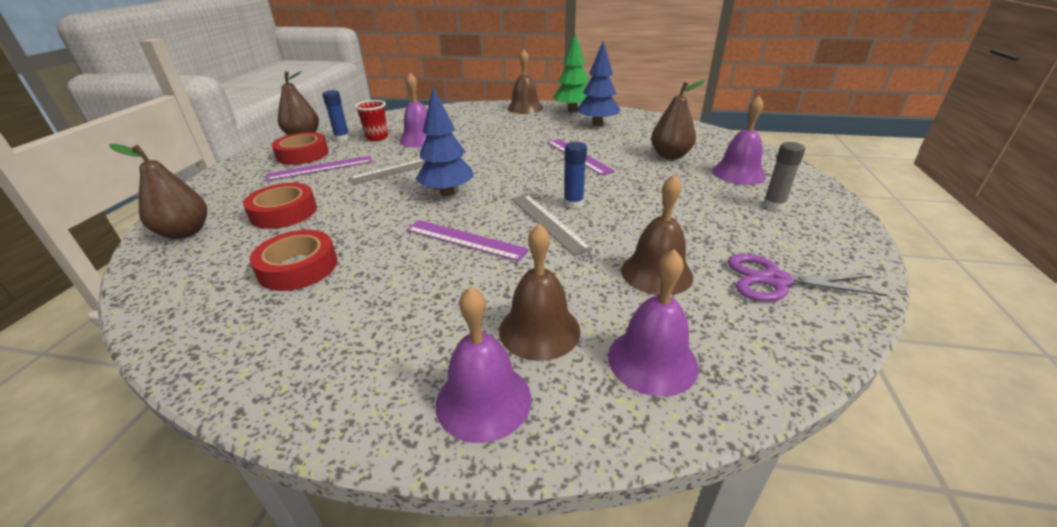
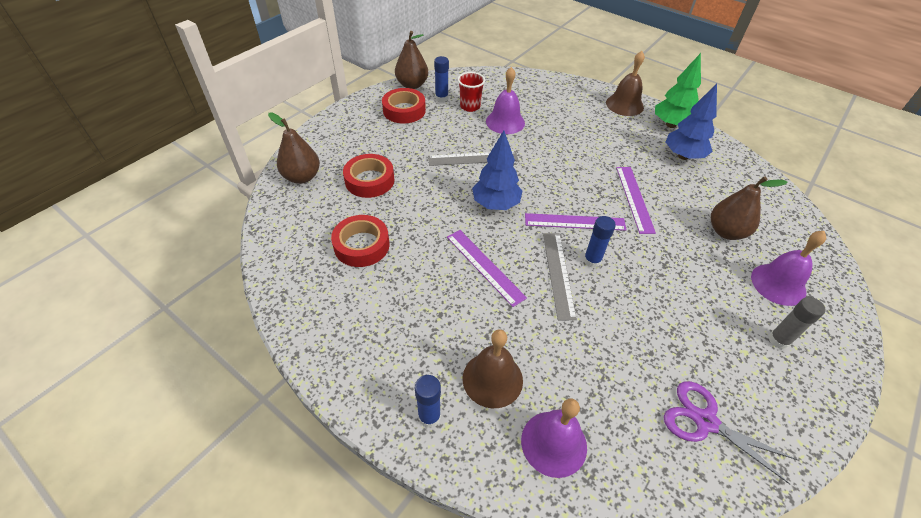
camera: 25 degrees right, 15 degrees up
(320, 168) = (411, 134): purple ruler -> purple ruler (575, 222)
(483, 400) = (429, 416): purple bell -> blue glue stick
(656, 273) = (611, 367): brown bell -> none

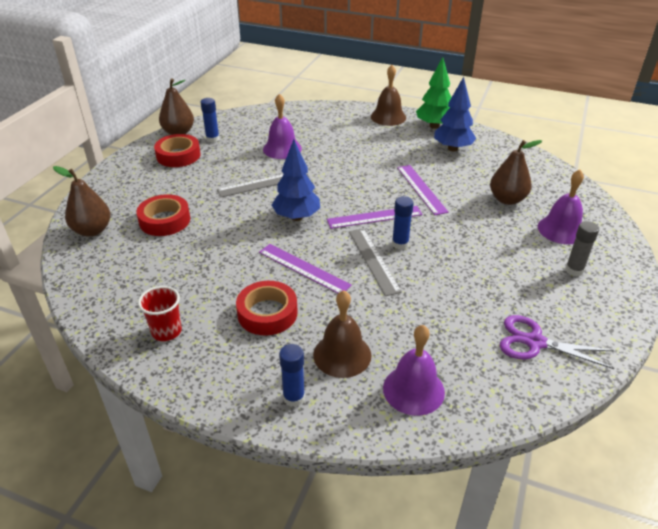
camera: 15 degrees left, 10 degrees down
(361, 245) = (177, 276): red tape -> red tape (267, 313)
(470, 106) = (243, 141): red cup -> red cup (166, 331)

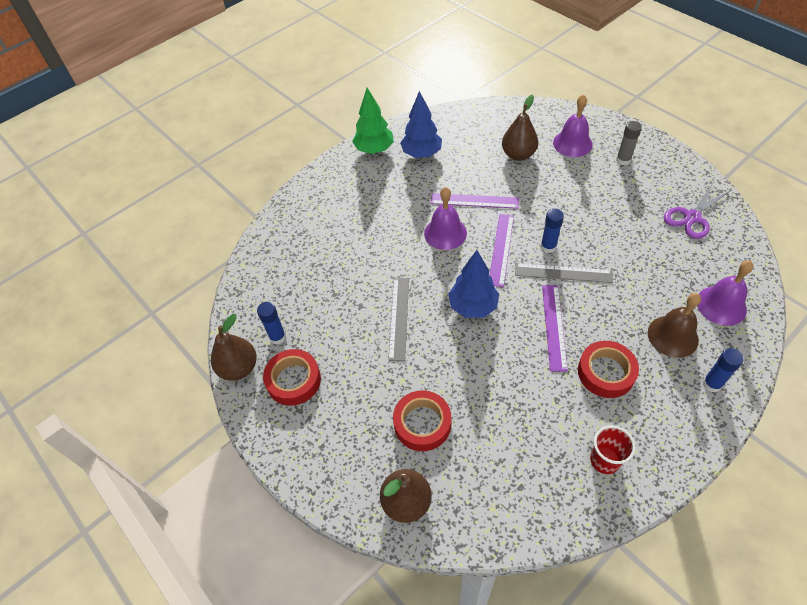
camera: 60 degrees left, 15 degrees up
(282, 149) = (340, 279): purple bell -> purple bell (445, 233)
(303, 268) = (554, 326): purple ruler -> purple ruler turned 60 degrees counterclockwise
(388, 117) = (334, 174): brown bell -> none

